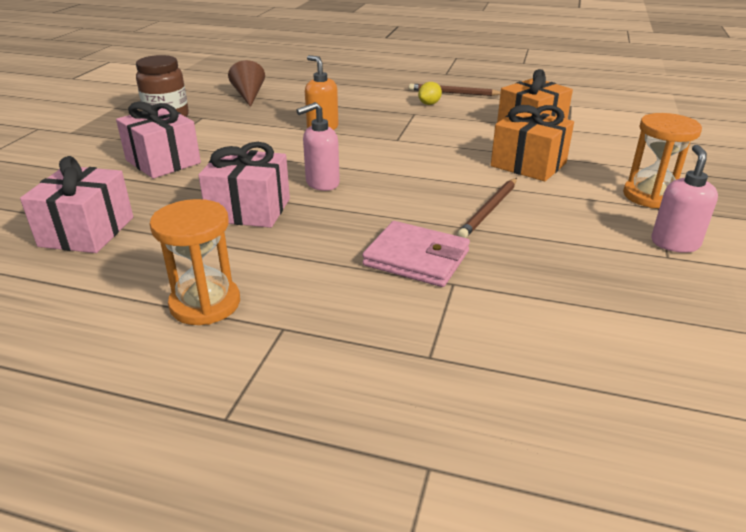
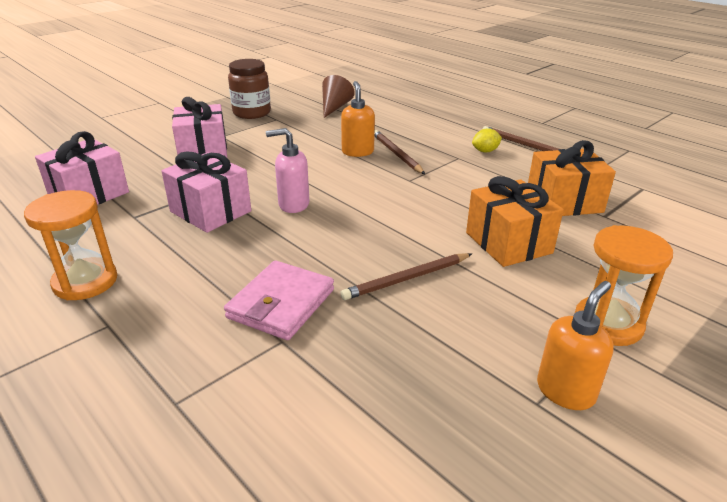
camera: 30 degrees right, 0 degrees up
(359, 122) = (396, 154): none -> brown pencil
(416, 258) = (281, 304): pink wallet -> pink wallet turned 60 degrees clockwise
(674, 243) = (565, 391): pink soap dispenser -> orange soap dispenser

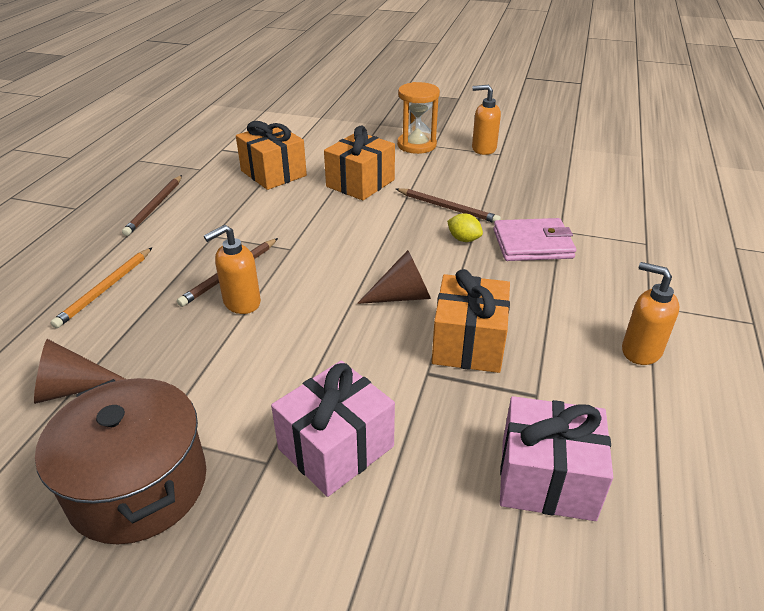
camera: 120 degrees left, 5 degrees up
(85, 282) = (640, 351): orange hourglass -> orange soap dispenser
(210, 211) = (468, 343): pink gift -> orange gift
(252, 113) = (138, 485): brown jar -> brown pot
(293, 204) = (402, 296): pink soap dispenser -> brown cone
(419, 121) = (105, 289): none -> orange pencil
(485, 151) = (185, 224): yellow lemon -> yellow lemon (463, 239)

